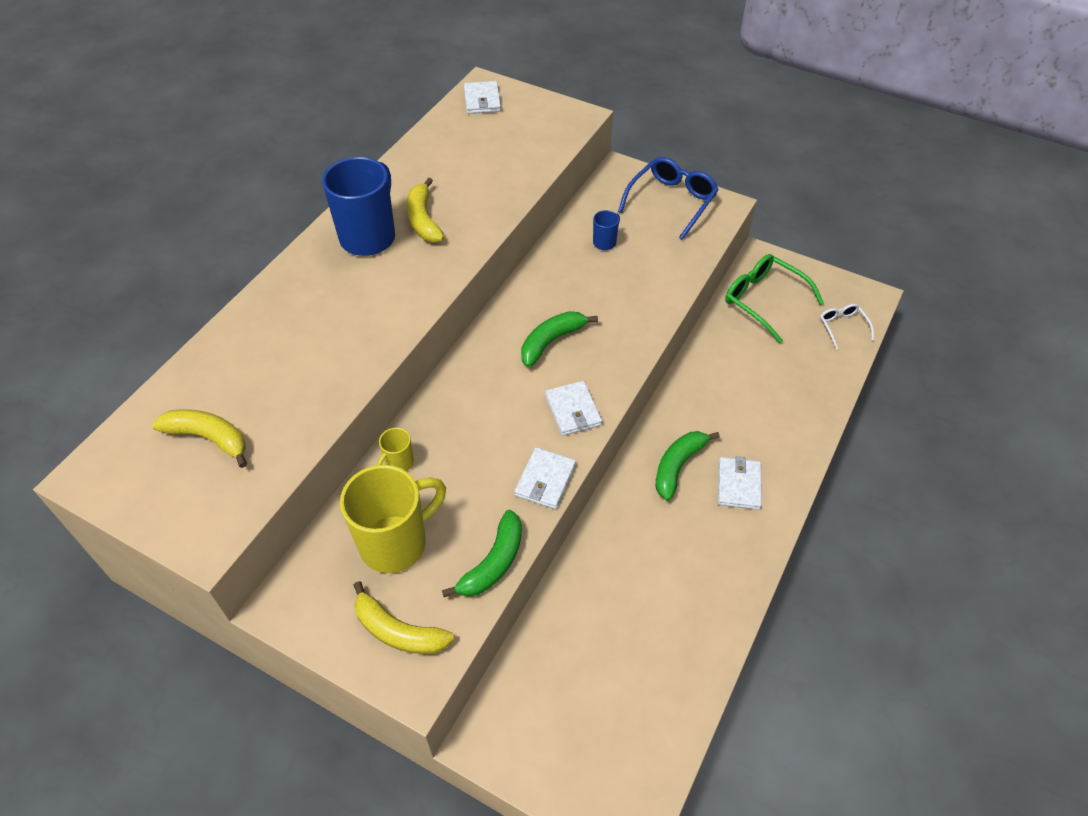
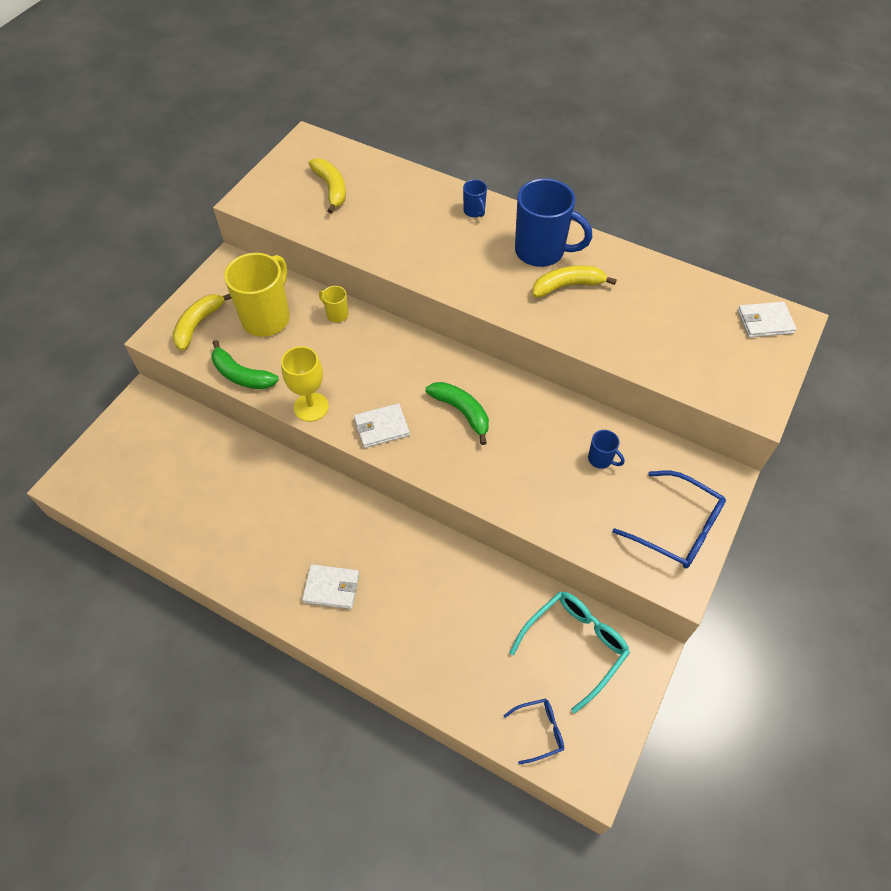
camera: 90 degrees right, 5 degrees up
(209, 438) = (331, 189): yellow banana -> yellow banana turned 45 degrees counterclockwise
(291, 290) = (474, 211): none -> blue mug
(396, 543) = (267, 318): yellow mug -> yellow mug turned 120 degrees counterclockwise
(545, 480) = (311, 407): white wallet -> yellow goblet
(678, 466) = (355, 537): green banana -> none
(763, 300) = (575, 645): green glasses -> turquoise glasses
(842, 327) = (539, 731): white glasses -> blue glasses

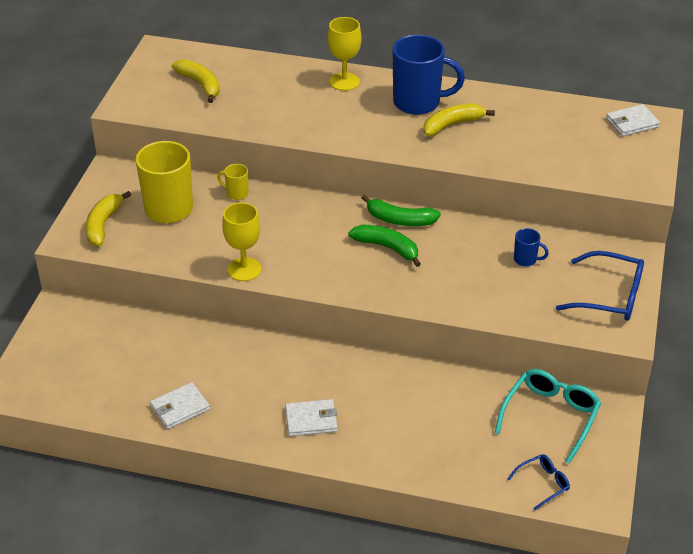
camera: 15 degrees left, 15 degrees down
(241, 375) = (165, 257): green banana -> green banana (400, 220)
(381, 427) = (317, 272): white wallet -> white wallet (180, 408)
(474, 211) = (344, 81): blue mug -> yellow goblet

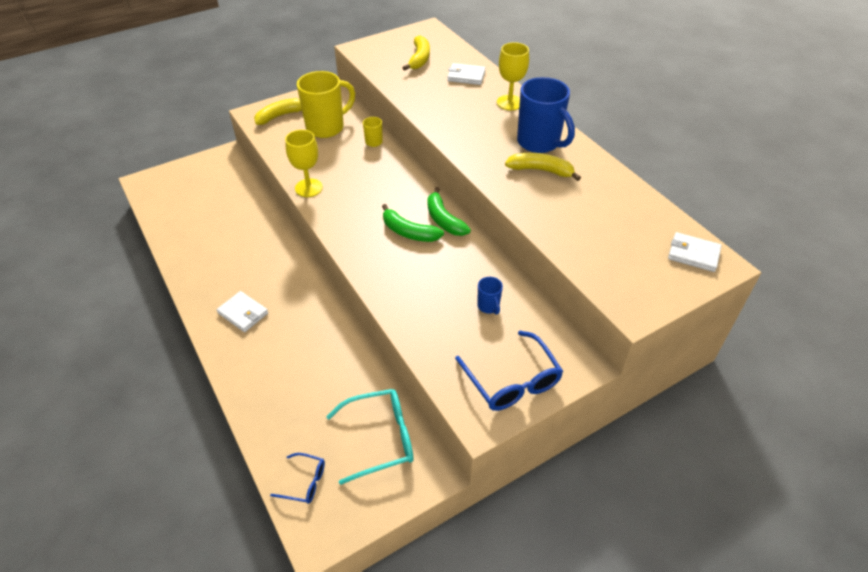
camera: 45 degrees right, 5 degrees up
(180, 408) = (195, 251): white wallet -> white wallet (466, 76)
(387, 247) = (408, 232): green banana -> green banana turned 135 degrees clockwise

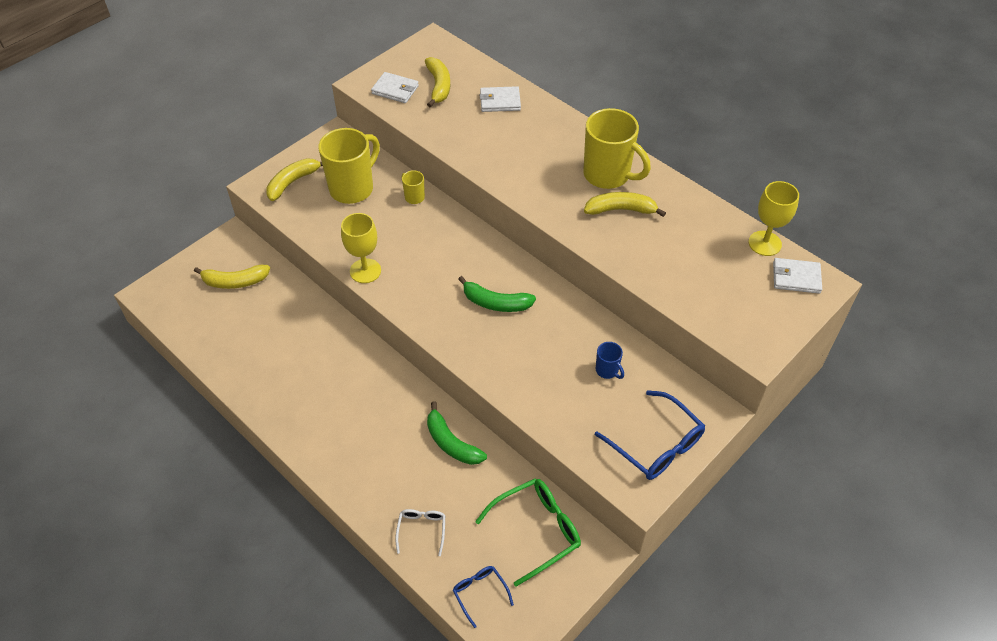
camera: 15 degrees left, 5 degrees up
(213, 185) = (235, 282): none -> yellow banana
(243, 313) = (339, 430): white wallet -> white wallet (395, 90)
(276, 412) = (422, 530): none -> white glasses
(305, 482) = (479, 593): blue glasses -> blue glasses turned 120 degrees counterclockwise
(380, 438) = (537, 530): turquoise glasses -> green glasses
(444, 220) = (527, 280): green banana -> green banana (451, 443)
(509, 103) = (559, 129): yellow goblet -> yellow goblet (764, 243)
(539, 143) = (608, 175): blue mug -> yellow mug

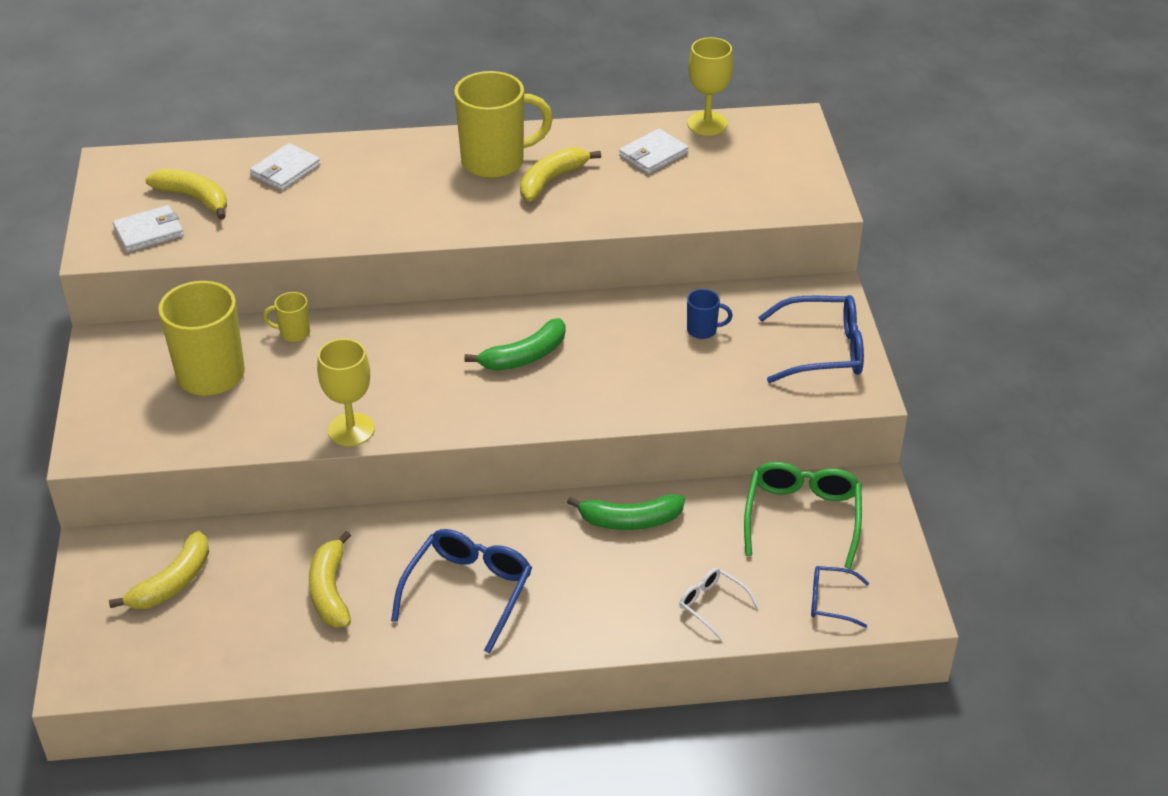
camera: 50 degrees left, 10 degrees down
(293, 182) = (128, 417): yellow banana -> yellow banana (330, 591)
(332, 405) = (468, 591): none -> blue glasses
(796, 277) = (768, 131): white wallet -> white wallet (653, 155)

